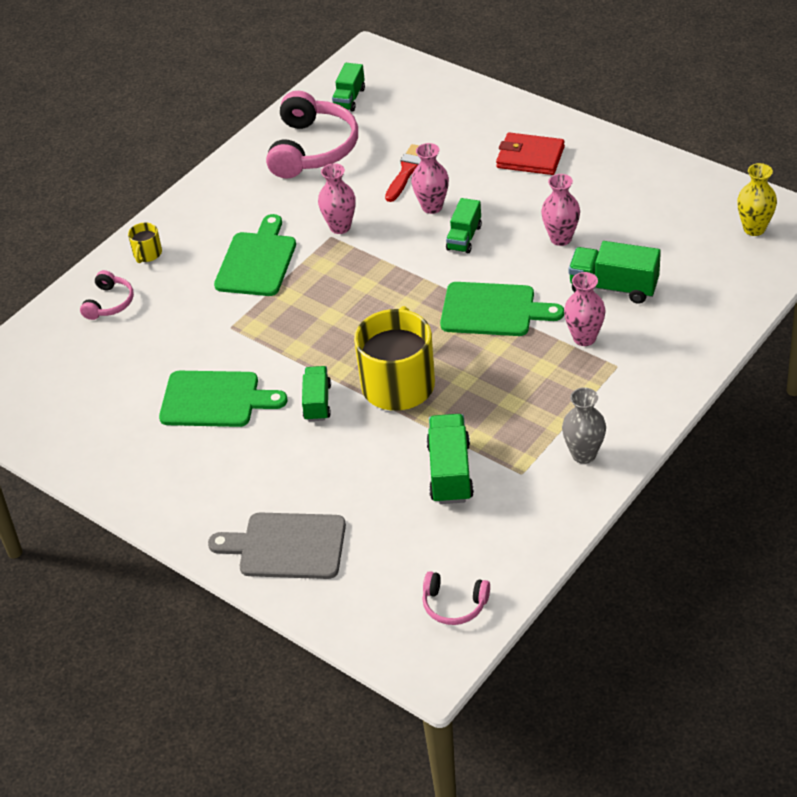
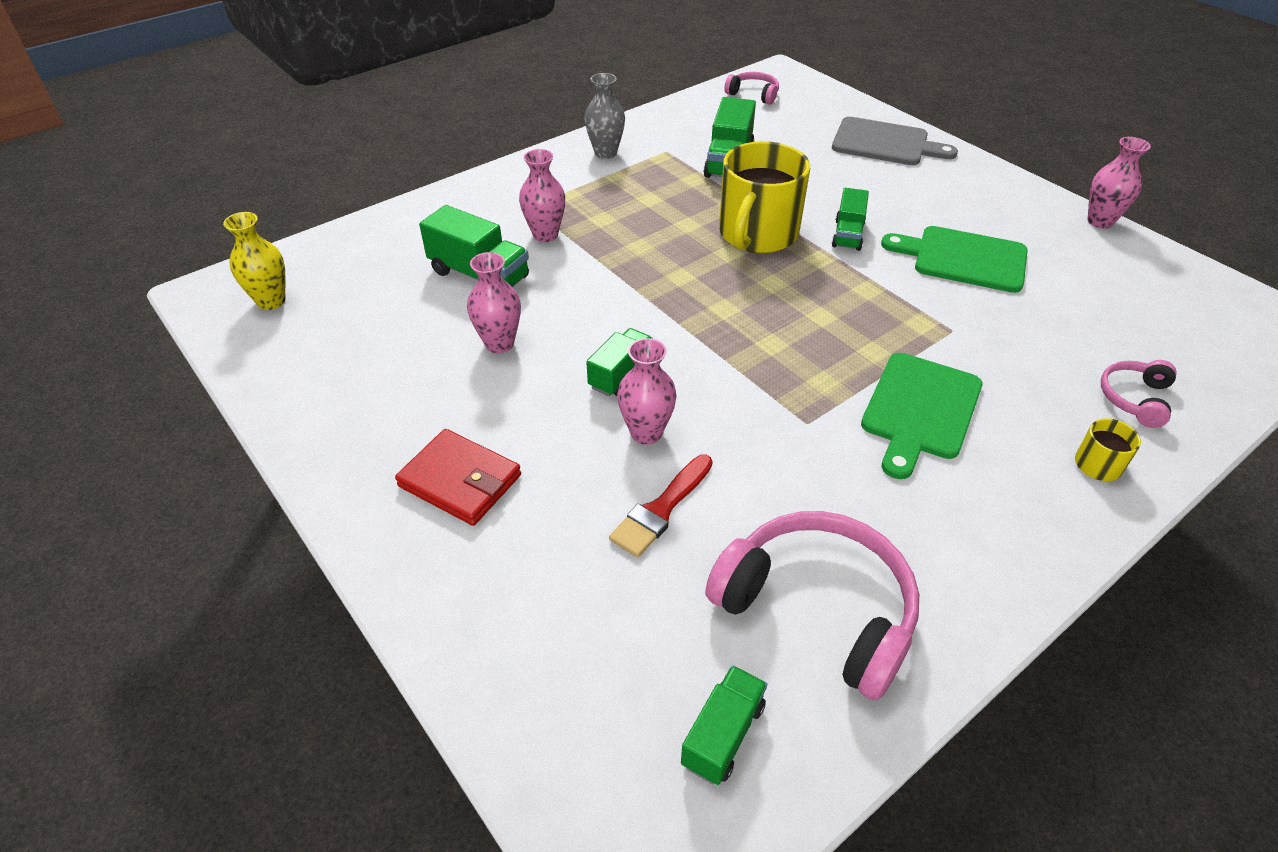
camera: 170 degrees left, 0 degrees up
(312, 149) = (817, 609): pink headphones -> pink headphones turned 105 degrees clockwise
(340, 227) = (791, 434): pink vase -> pink vase (1100, 221)
(493, 310) = (626, 281): green cutting board -> none

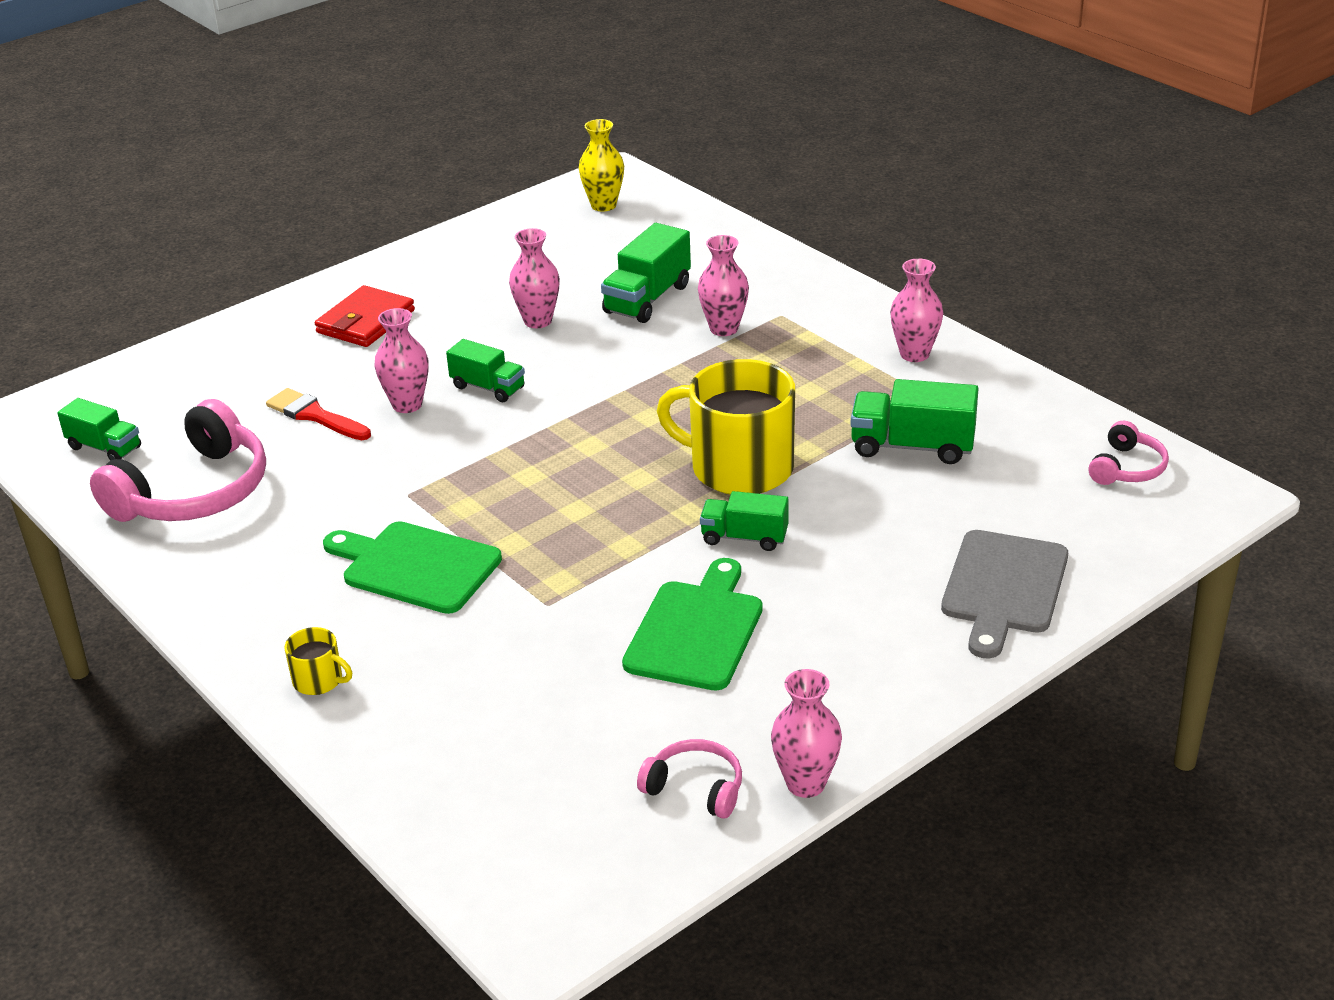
camera: 90 degrees right, 10 degrees down
(605, 153) = (914, 354): grey vase -> pink vase
(1134, 398) = (414, 731): pink headphones -> pink headphones (695, 788)

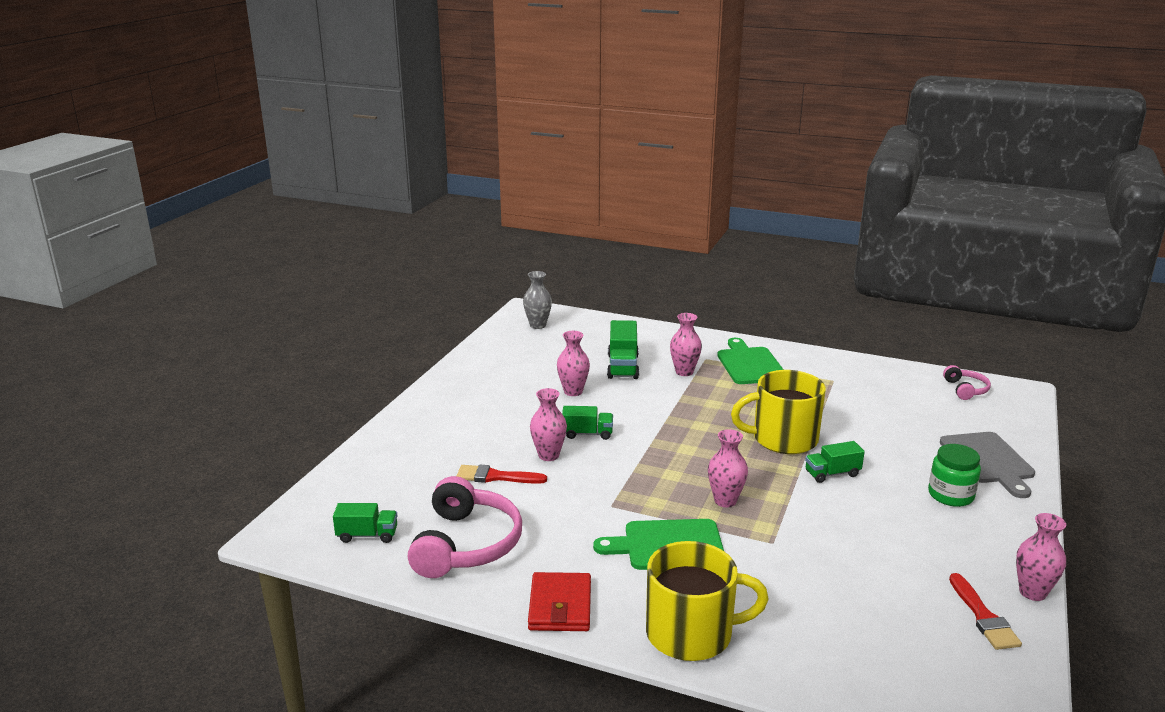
camera: 30 degrees left, 10 degrees down
(319, 680) = (691, 633): yellow mug -> yellow mug, size x2.32
(365, 321) = (464, 416): red wallet -> red wallet (560, 606)
(603, 205) = (538, 325): yellow vase -> grey vase
(695, 788) = (983, 616): pink headphones -> red brush
(696, 631) = (871, 530): green cutting board -> green cutting board (750, 364)
(874, 619) = (950, 495): none -> green jar
(912, 446) = (855, 405): green truck -> none
(914, 354) = (798, 362): pink vase -> pink vase (725, 501)

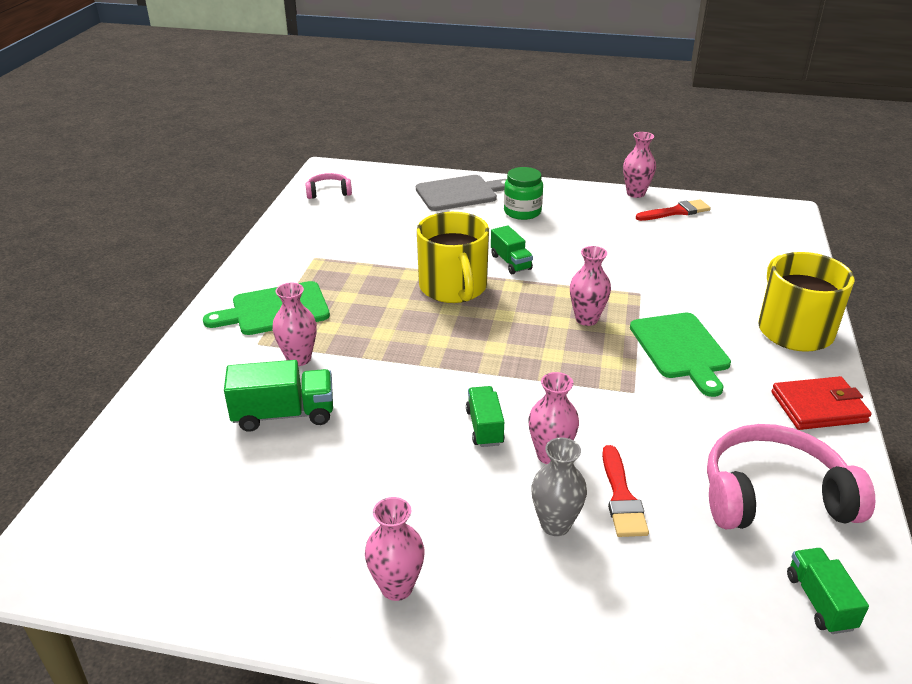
camera: 100 degrees left, 10 degrees up
(538, 325) = (113, 535): grey vase -> grey vase (555, 524)
(573, 392) = (369, 455): pink vase -> pink vase (397, 587)

